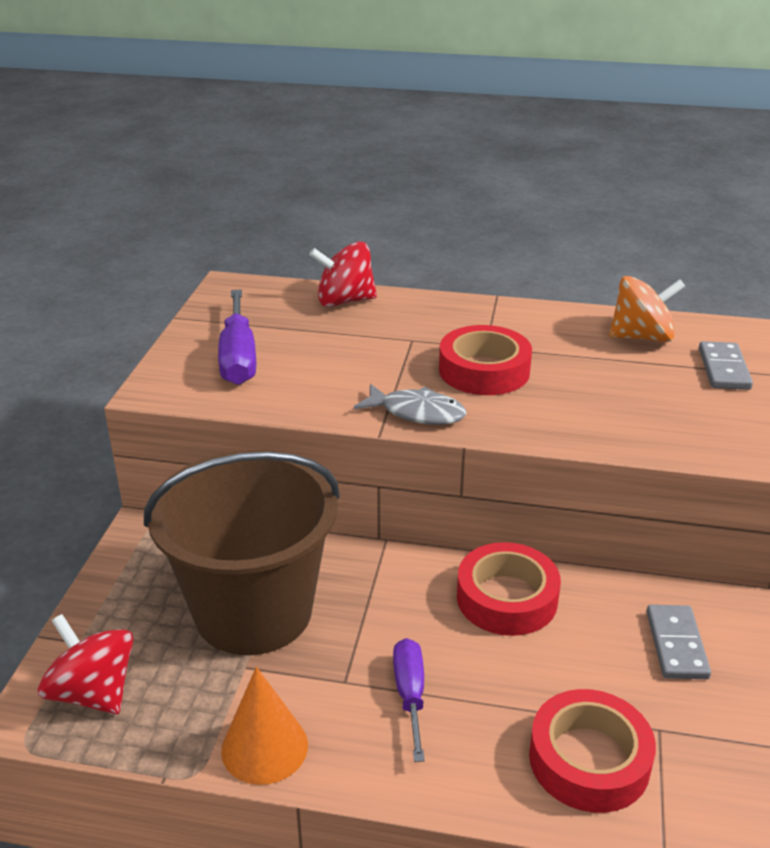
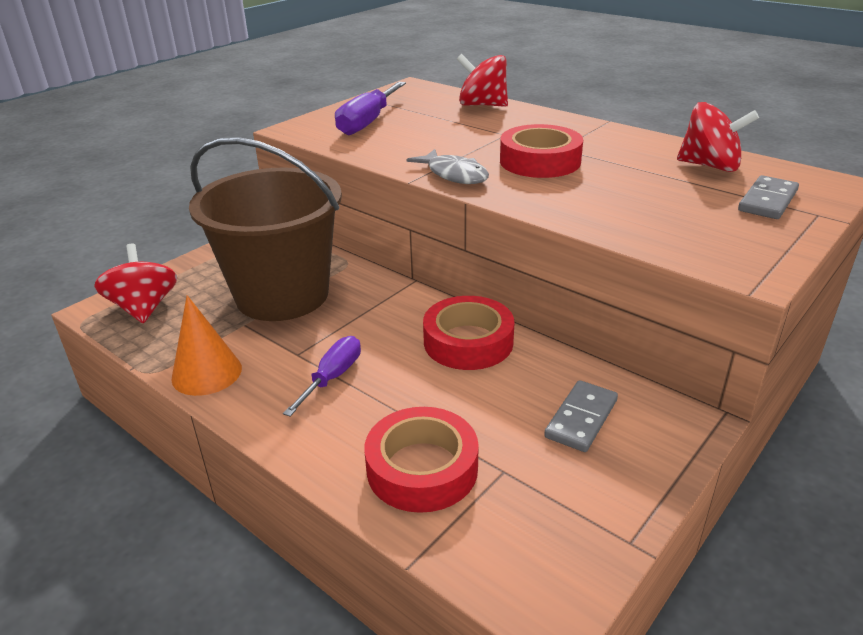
camera: 30 degrees right, 0 degrees up
(641, 337) = (710, 166): orange spinning top -> red spinning top

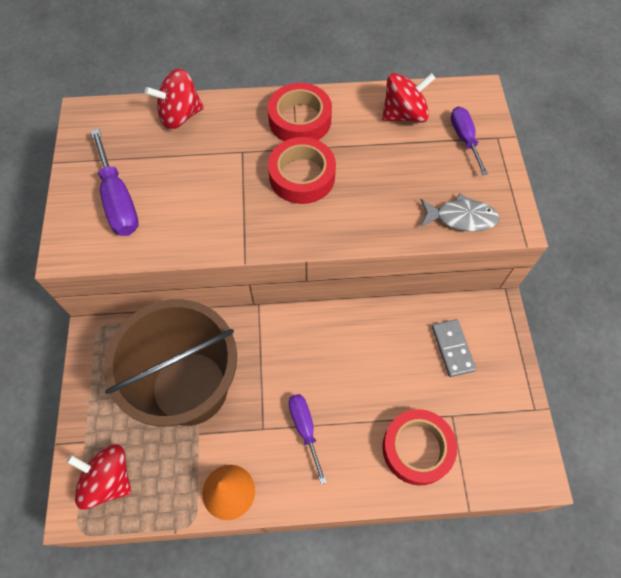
camera: 45 degrees left, 30 degrees up
(454, 175) = (265, 233): grey fish -> grey fish (461, 218)
(468, 342) = (346, 336): red tape -> red tape (300, 120)
(767, 201) = (464, 139): grey domino -> purple screwdriver

